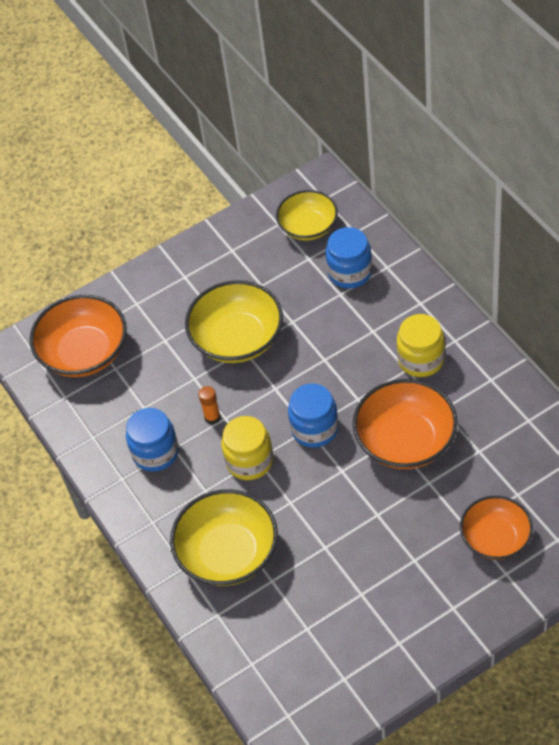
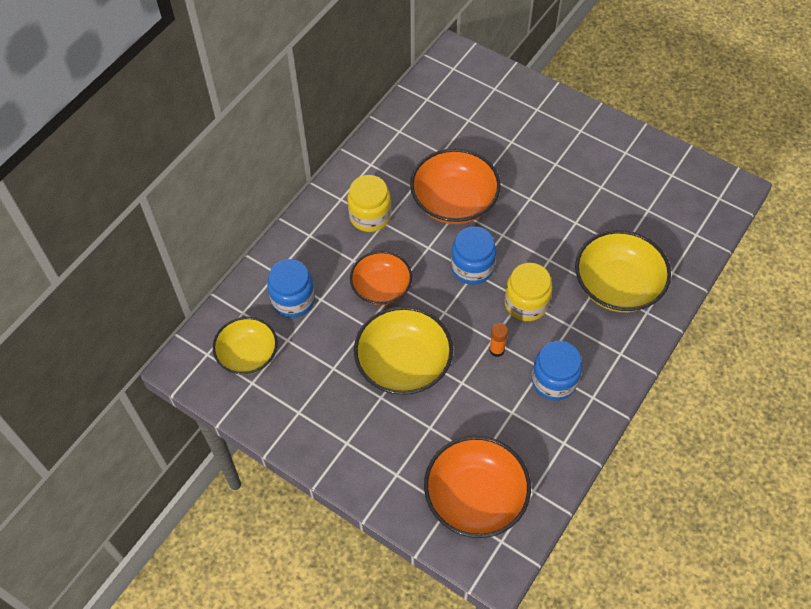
camera: 120 degrees left, 5 degrees up
(495, 538) = (512, 122): orange bowl -> orange bowl (381, 287)

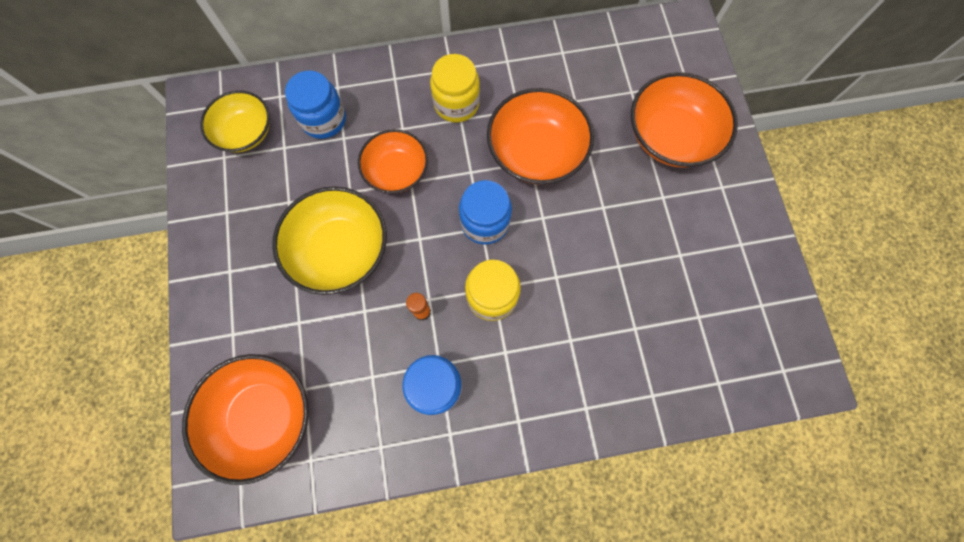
camera: 45 degrees right, 15 degrees up
(520, 126) = (670, 136): none -> orange bowl
(617, 286) = (588, 358): yellow bowl -> none

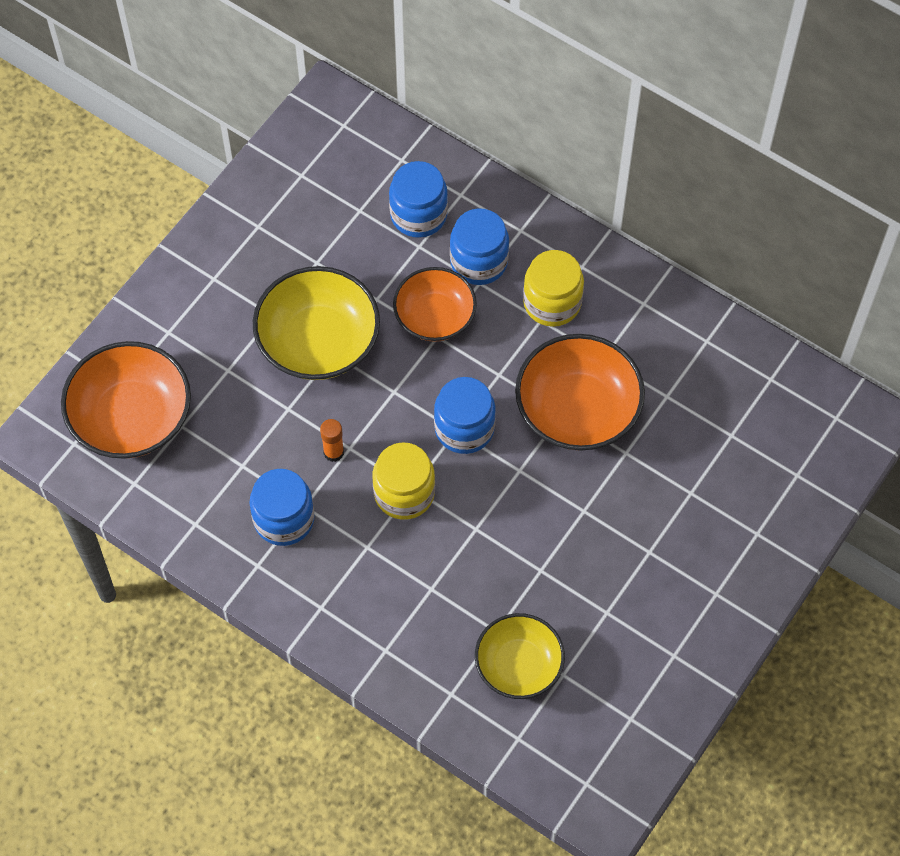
camera: 45 degrees right, 10 degrees down
(245, 132) = (340, 168): yellow bowl -> yellow bowl (518, 665)
(389, 116) = (479, 261): none -> blue jar
(670, 136) = (721, 507): orange bowl -> none

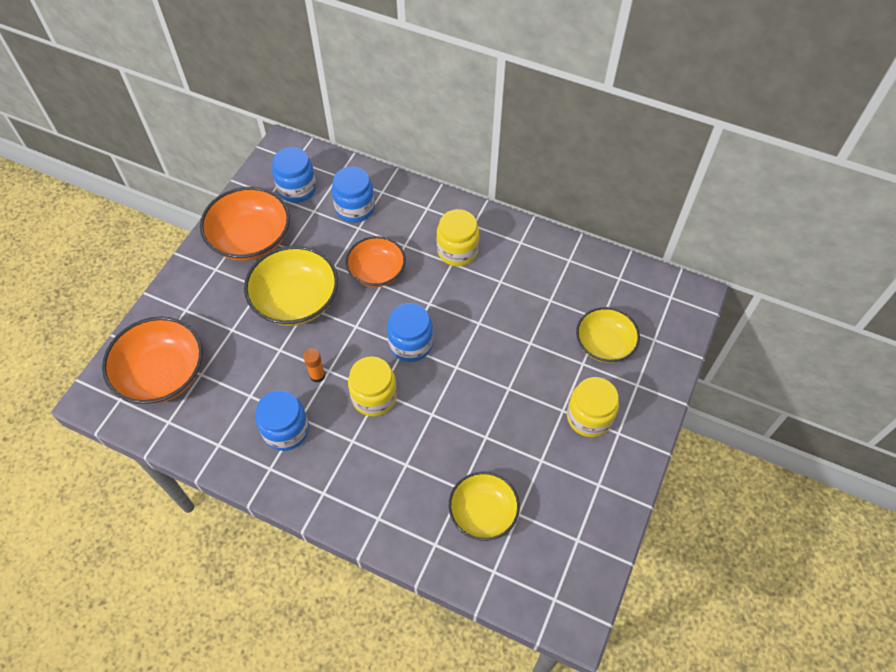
camera: 10 degrees left, 5 degrees down
(479, 261) = (402, 232): blue jar -> blue jar (297, 189)
(577, 410) = (489, 319): orange bowl -> orange bowl (251, 239)
(682, 566) = (589, 417): none -> yellow jar
(726, 470) = (604, 344): none -> yellow bowl

